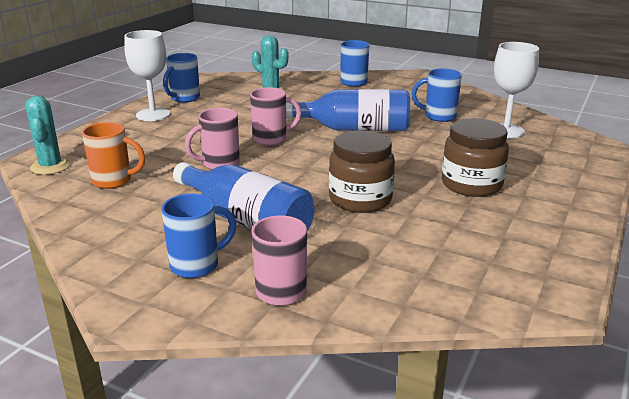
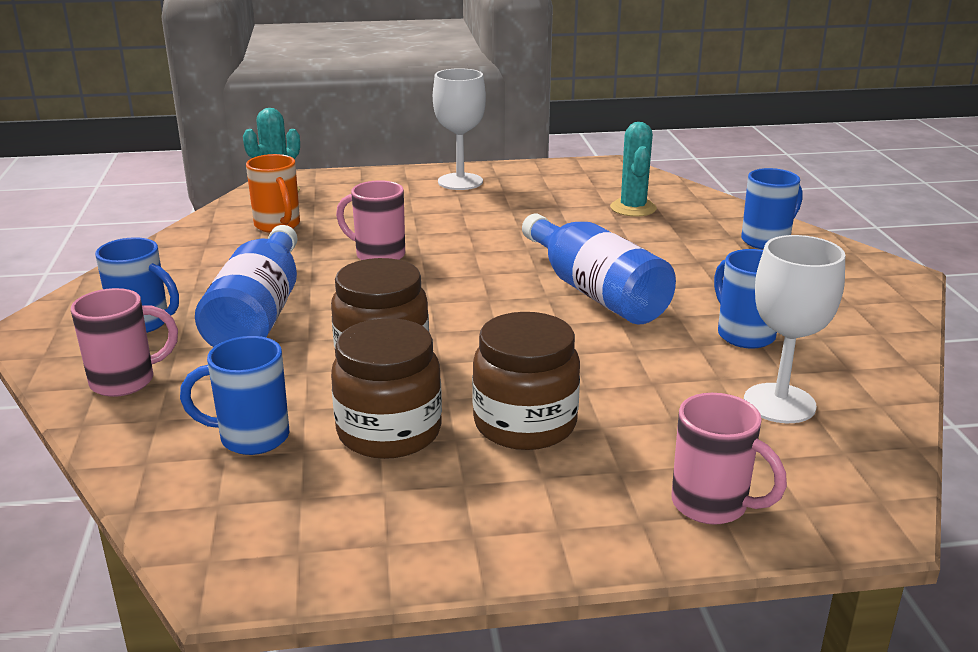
camera: 55 degrees right, 0 degrees up
(184, 98) = (530, 178): blue mug -> blue mug (251, 438)
(271, 139) = (485, 257): pink mug -> pink mug (712, 505)
(445, 219) = (389, 432): none -> brown jar

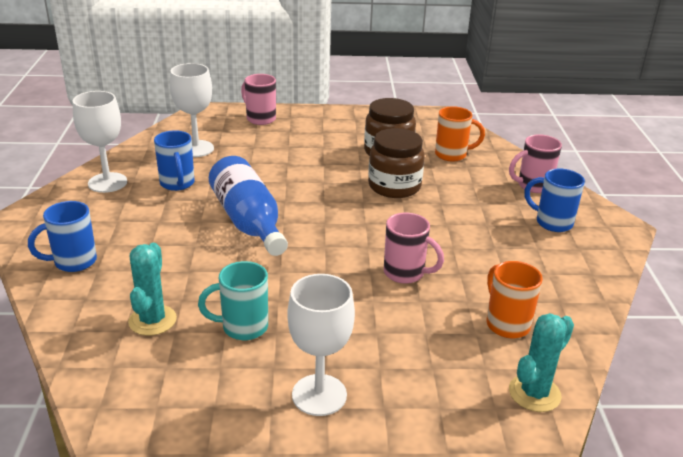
camera: 175 degrees left, 5 degrees up
(251, 438) = (452, 155): blue mug -> orange mug
(259, 314) = (479, 223): blue bottle -> none
(525, 424) = (324, 150): brown jar -> none
(543, 209) = (243, 327): none -> turquoise mug
(853, 328) = (107, 182): none -> white goblet

